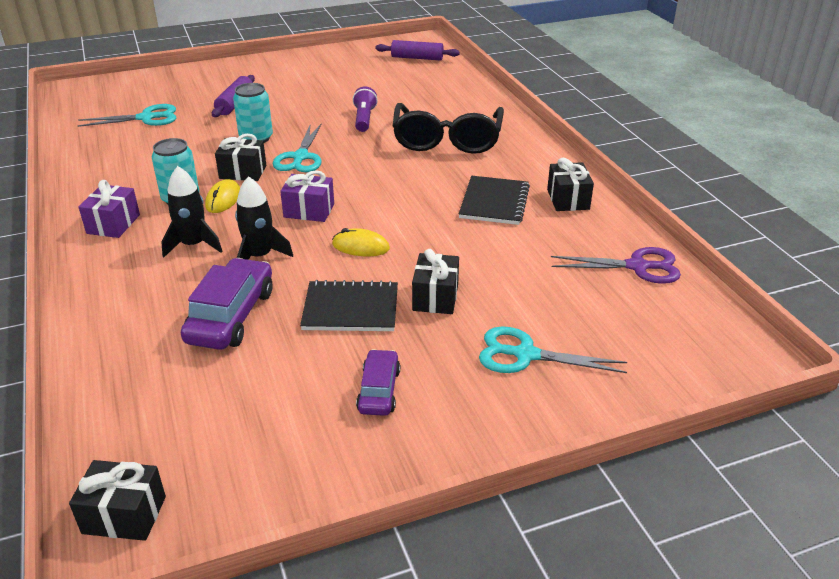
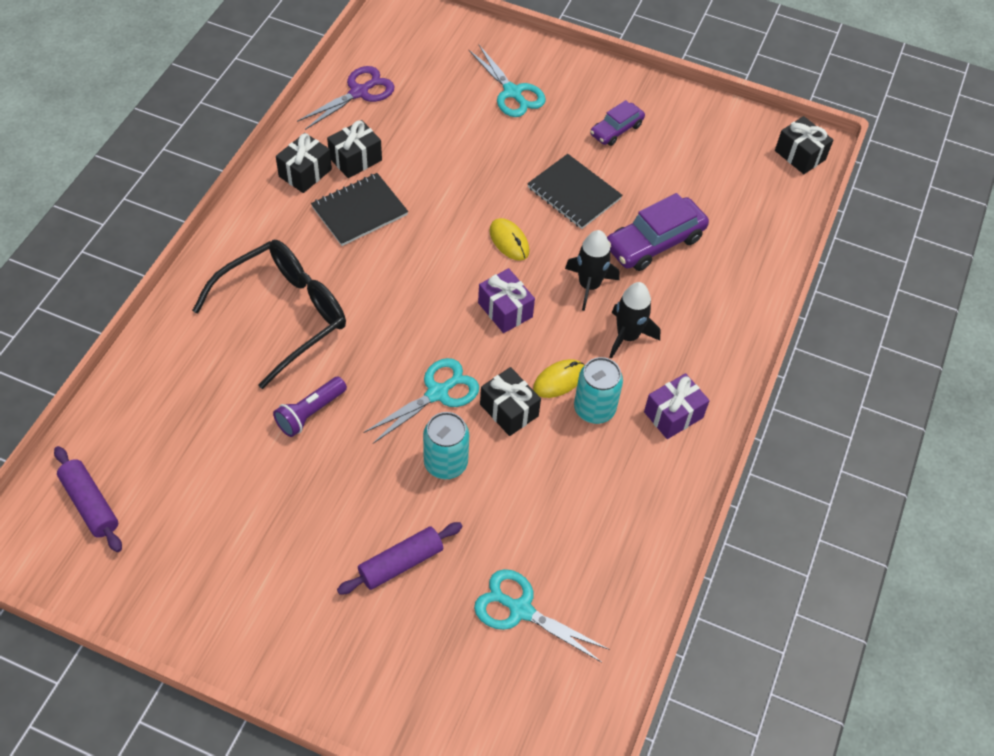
camera: 140 degrees left, 20 degrees up
(435, 297) = (512, 163): black gift -> black gift (355, 159)
(637, 267) = (359, 92): purple scissors -> purple scissors turned 90 degrees clockwise

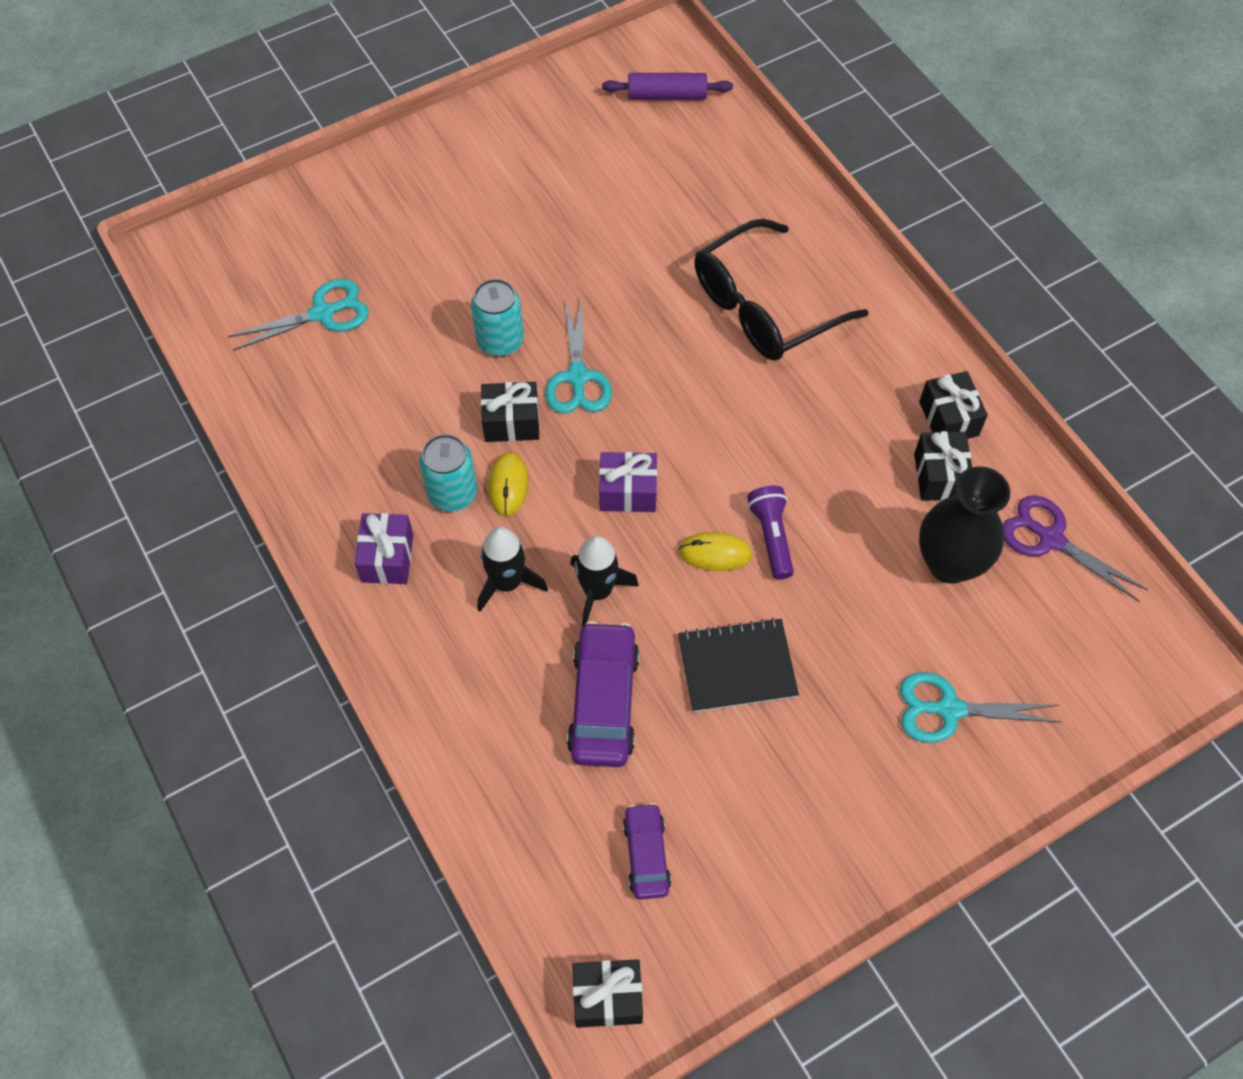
camera: 130 degrees right, 5 degrees up
(283, 315) = (764, 307): black glasses -> black glasses turned 60 degrees clockwise
(310, 413) = (636, 272): purple flashlight -> purple flashlight (771, 537)
(359, 92) = (1050, 539): purple scissors -> purple scissors turned 135 degrees clockwise
(359, 211) = (857, 438): black notebook -> none
(401, 563) = (437, 258): purple rolling pin -> none
(416, 129) = (949, 563): none -> black vase
(616, 130) = (806, 790): purple car -> purple car (646, 855)

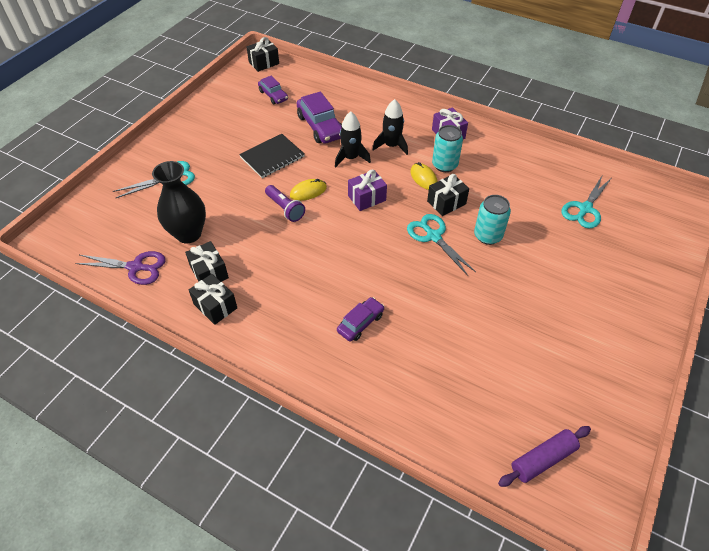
camera: 150 degrees right, 10 degrees down
(764, 307) = (360, 323): black glasses -> purple car

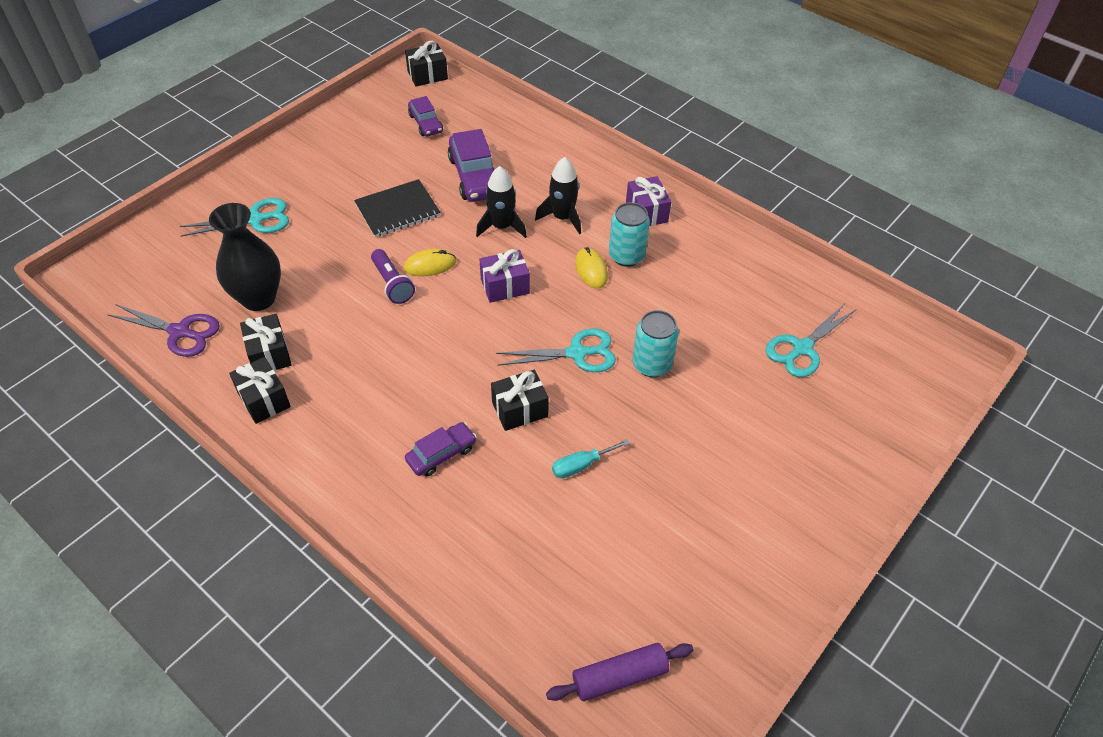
camera: 10 degrees right, 0 degrees up
(433, 236) = (577, 353): turquoise scissors -> turquoise scissors turned 105 degrees clockwise
(446, 202) = (610, 309): black gift -> black gift (520, 409)
(463, 314) = (581, 465): none -> turquoise screwdriver

